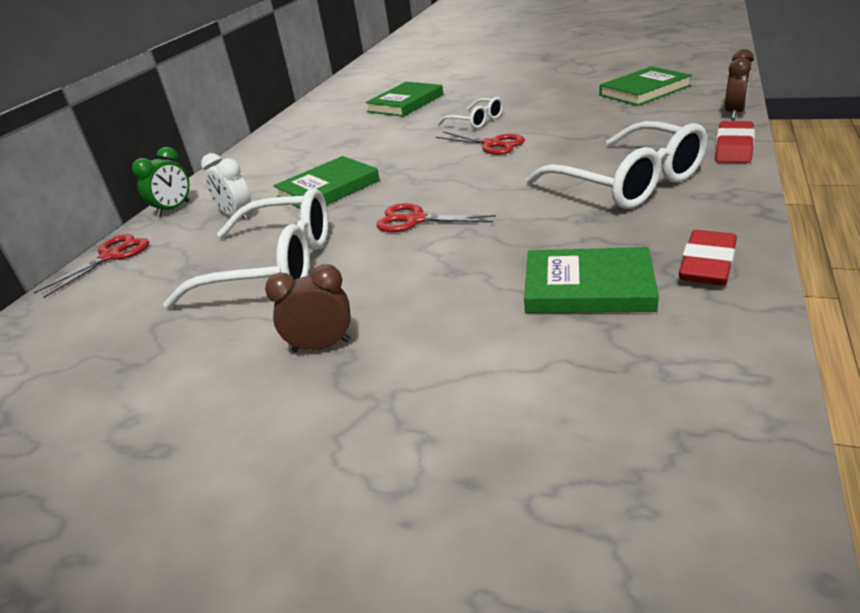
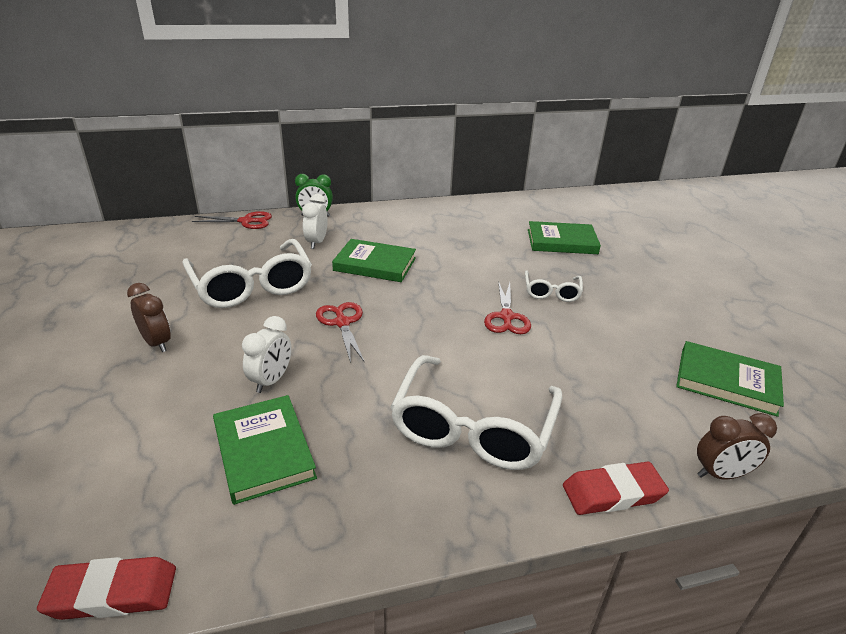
camera: 50 degrees right, 0 degrees up
(476, 271) = (271, 381): none -> white clock
(707, 264) = (326, 523): red eraser -> red eraser (112, 593)

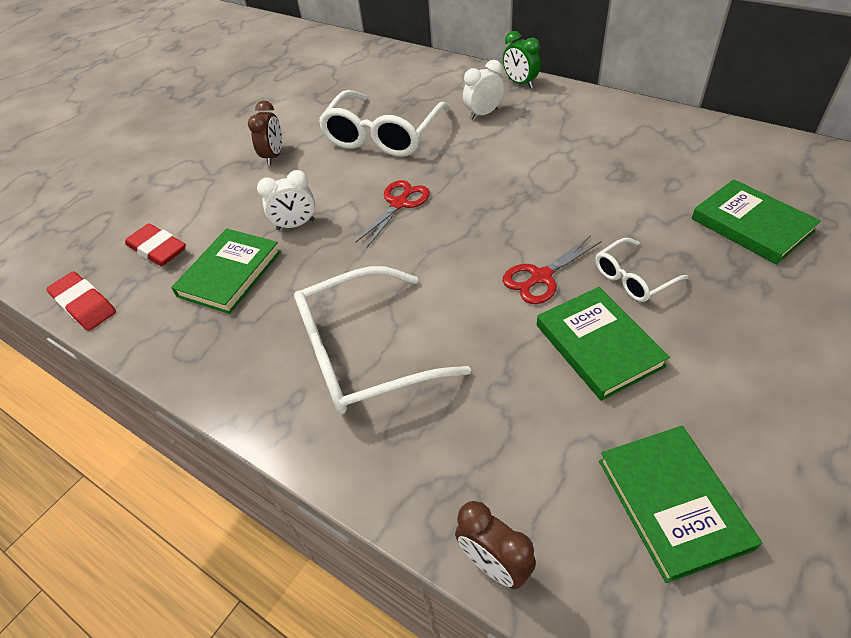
camera: 55 degrees right, 15 degrees up
(246, 221) = (456, 68): red scissors -> none
(375, 264) = (501, 159): green book -> green book (598, 345)
(612, 493) = (379, 488): red eraser -> red eraser (157, 249)

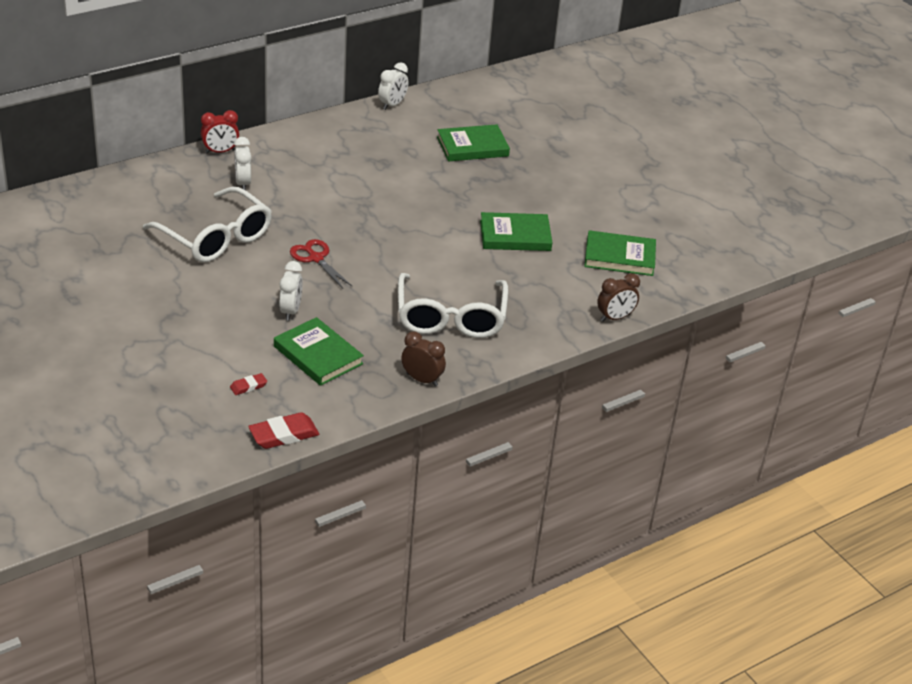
camera: 75 degrees left, 10 degrees down
(157, 249) = (248, 386): red eraser -> red eraser, size x0.54
(274, 156) = (178, 299): brown clock -> brown clock (422, 379)
(520, 83) = (220, 151): green clock -> red clock
(541, 277) = (446, 232): red scissors -> none
(632, 278) = (477, 203): white glasses -> none
(745, 135) = (392, 105): none -> white clock

